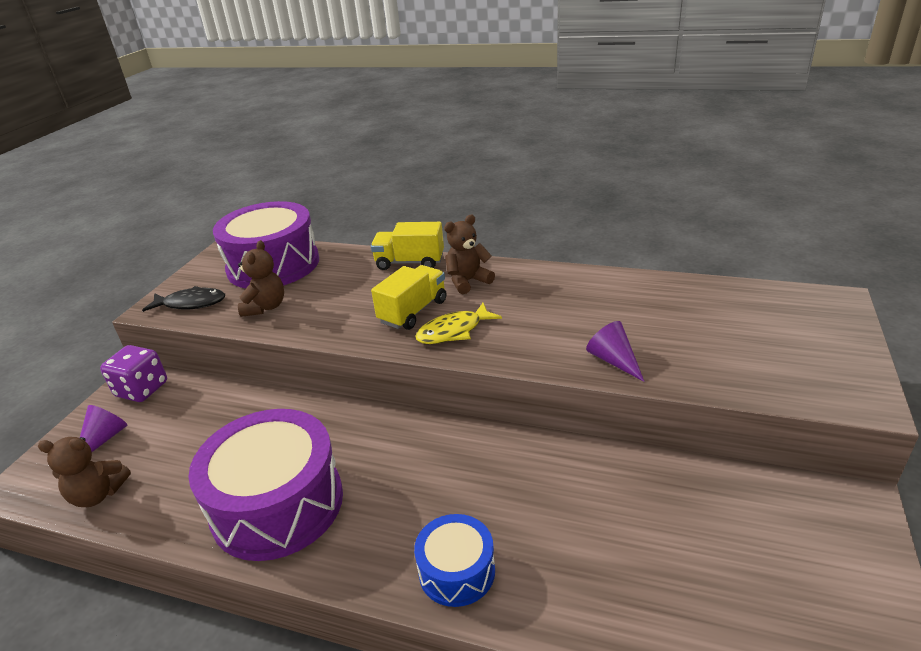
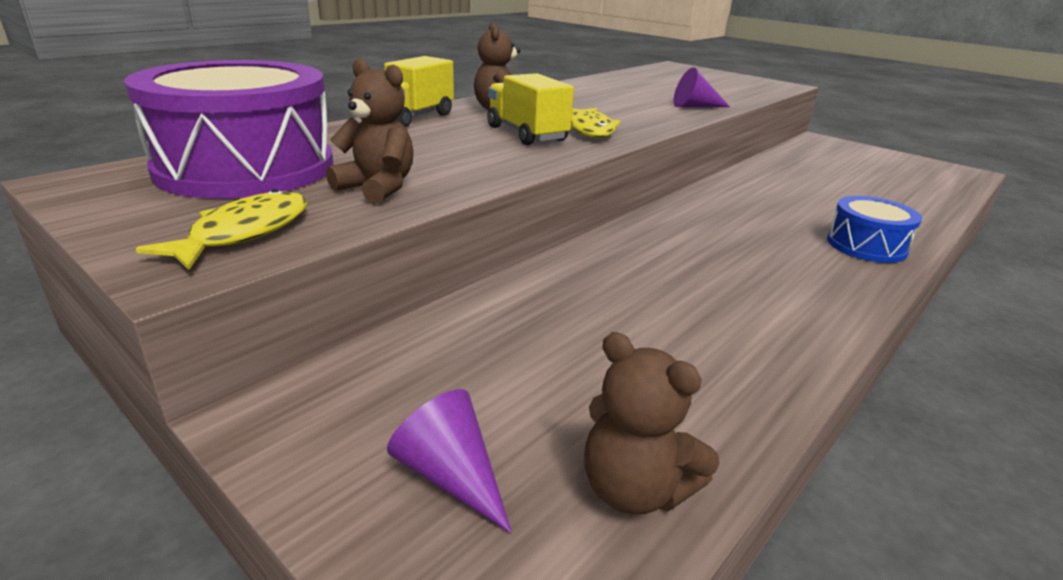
camera: 70 degrees left, 5 degrees down
(98, 494) = (634, 489): brown teddy bear -> brown teddy bear turned 105 degrees clockwise
(142, 389) = (323, 409): purple dice -> none
(191, 303) = (244, 233): black fish -> yellow fish
(277, 504) = (743, 314): purple drum -> none

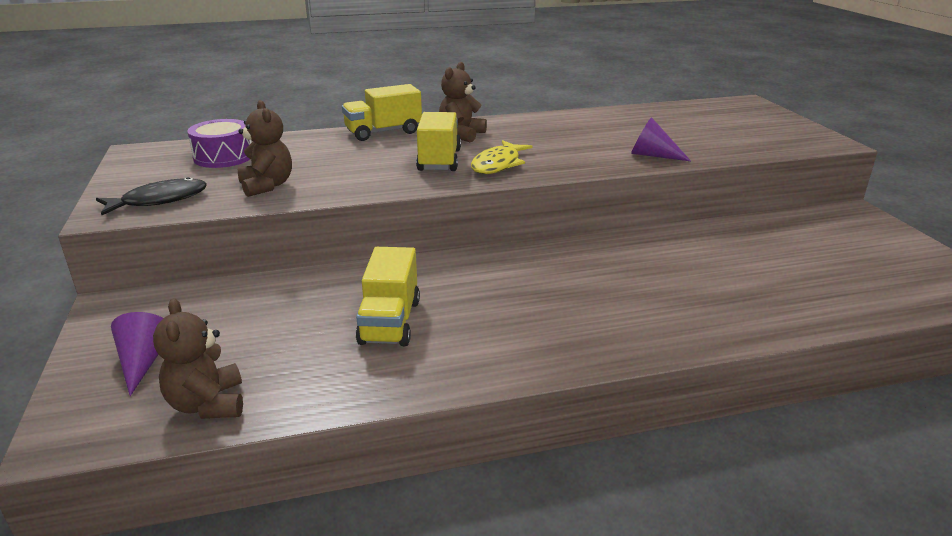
camera: 35 degrees right, 0 degrees up
(244, 233) = (159, 200): yellow fish -> black fish
(246, 167) = (223, 157): purple drum -> purple drum, size x0.52
(663, 313) = (390, 322): none -> yellow truck
(866, 245) = (665, 326): blue drum -> none

